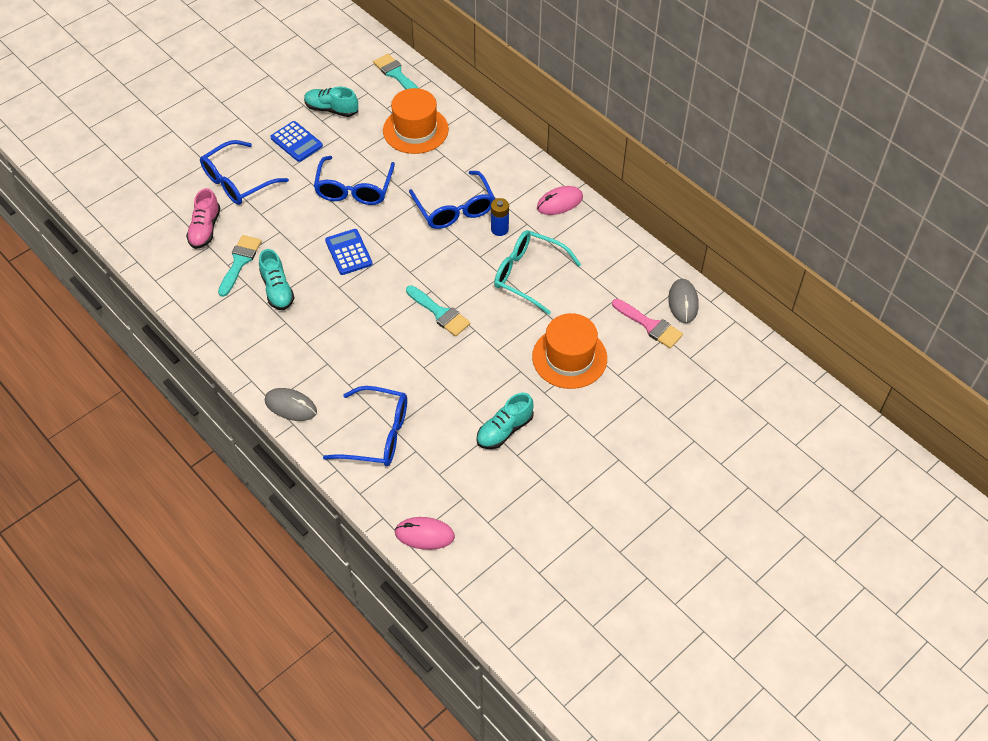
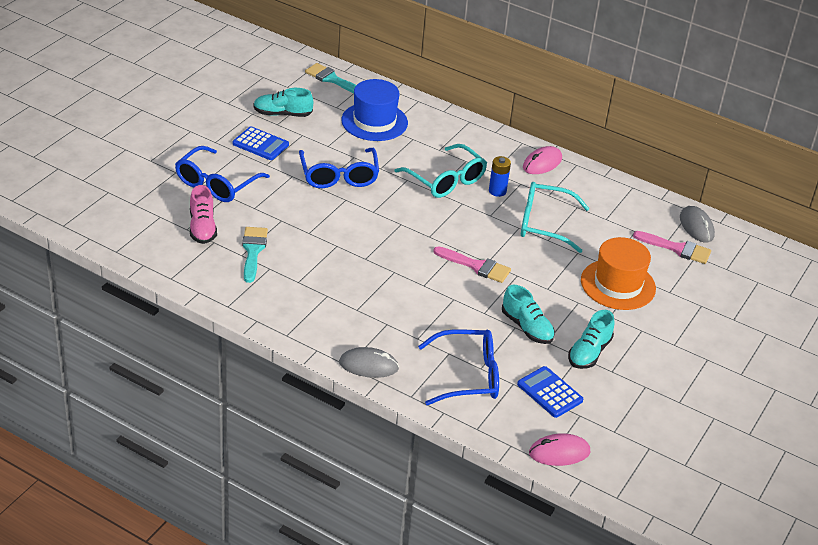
camera: 20 degrees left, 15 degrees down
(277, 290) = (304, 269): turquoise shoe -> turquoise shoe (527, 327)
(348, 252) = (360, 228): blue calculator -> blue calculator (550, 392)
(415, 130) = (374, 121): orange hat -> blue hat
(440, 313) = (476, 266): turquoise brush -> pink brush
(454, 209) = (445, 180): blue glasses -> turquoise glasses

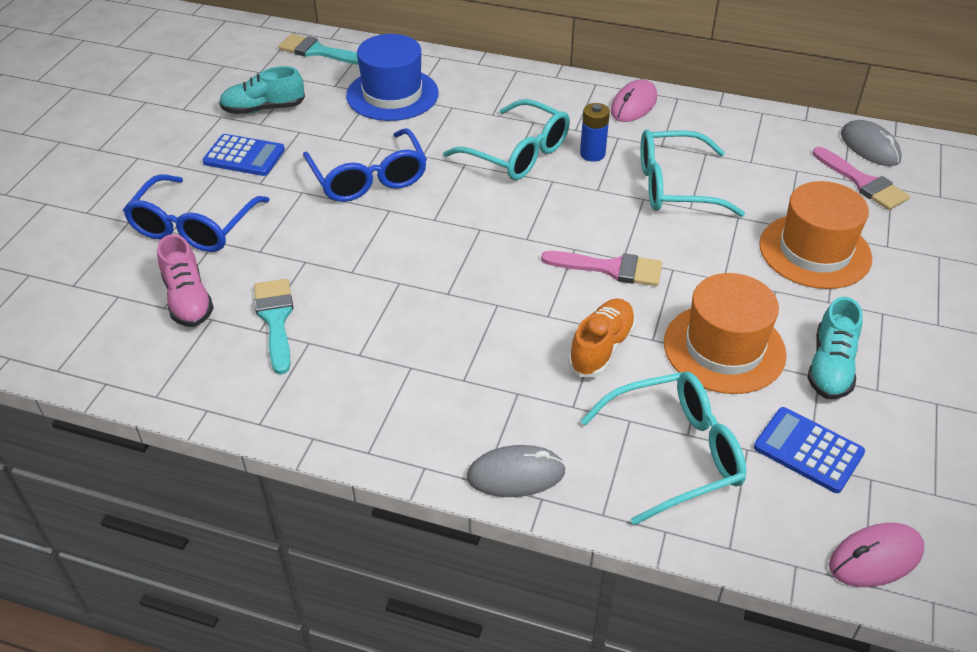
camera: 10 degrees left, 5 degrees up
(449, 310) = (601, 348): none -> orange shoe
(467, 376) = (674, 453): blue glasses -> turquoise glasses
(527, 327) = (724, 348): turquoise shoe -> orange hat
(677, 248) = (862, 182): pink brush -> pink brush turned 45 degrees clockwise

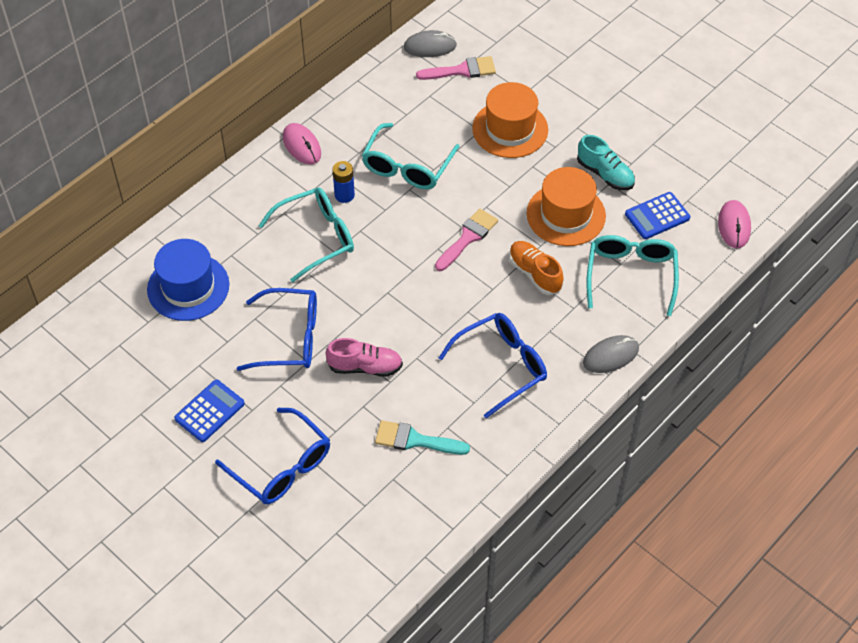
camera: 65 degrees left, 10 degrees up
(188, 300) = (365, 488): pink shoe -> pink shoe (365, 367)
(263, 109) = (150, 380): turquoise shoe -> none
(318, 51) = (86, 317): turquoise brush -> none
(430, 363) = (501, 366): none -> blue glasses
(516, 474) = (610, 356): grey mouse -> grey mouse turned 45 degrees clockwise

